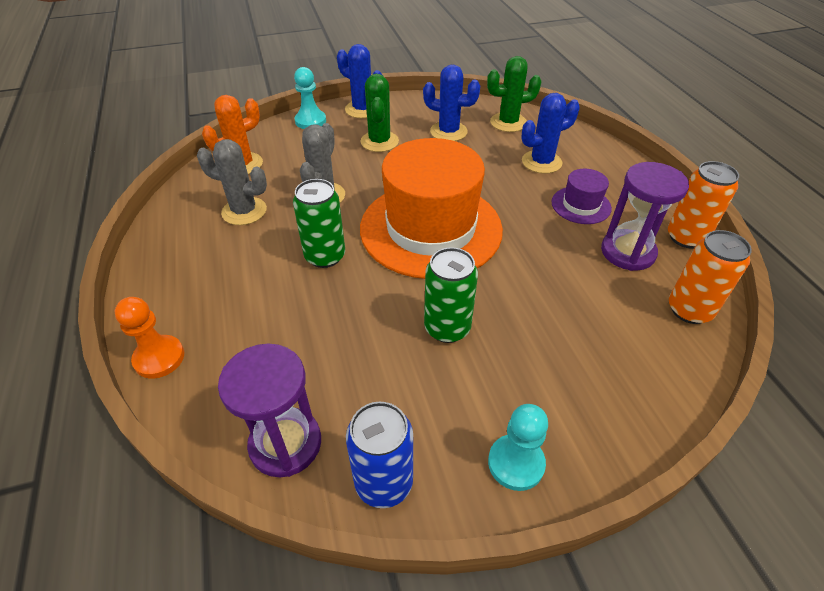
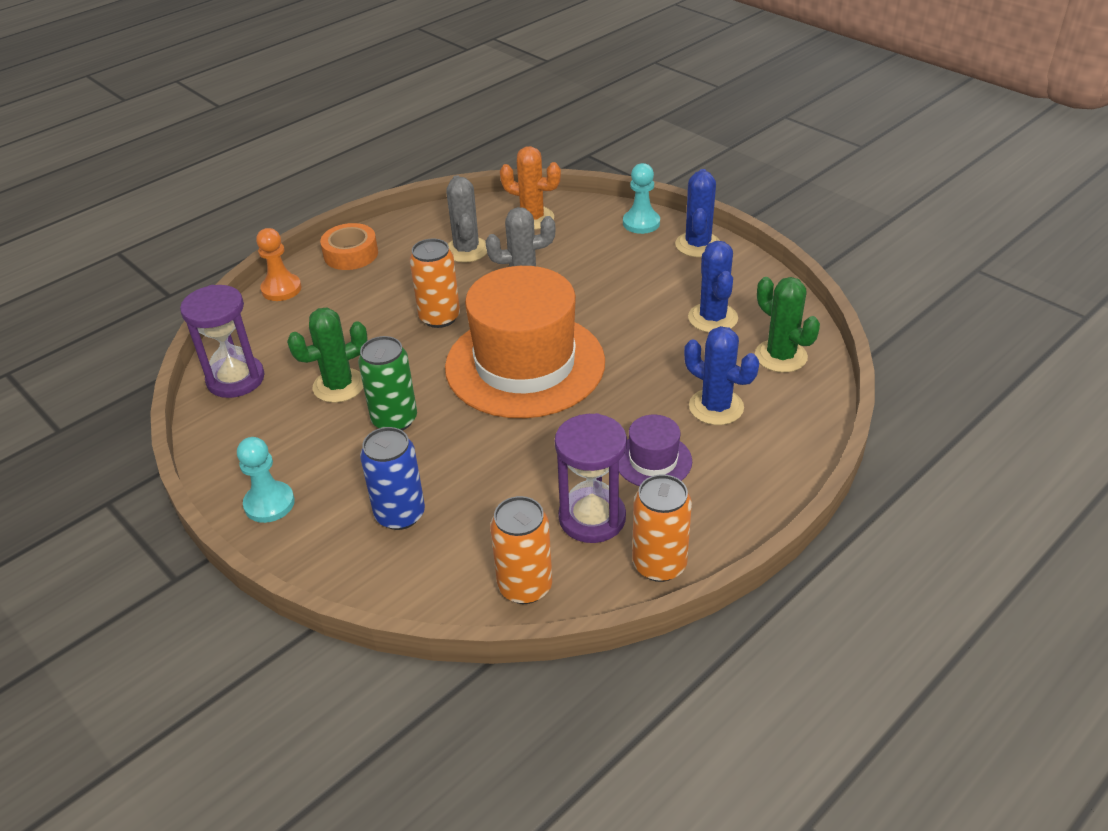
camera: 65 degrees right, 5 degrees down
(161, 286) = (351, 254): none -> orange tape
(325, 256) = (439, 317): green can -> orange can
(379, 141) = (645, 279): green cactus -> green cactus (339, 386)
(383, 483) = (223, 439): blue can -> blue can (400, 514)

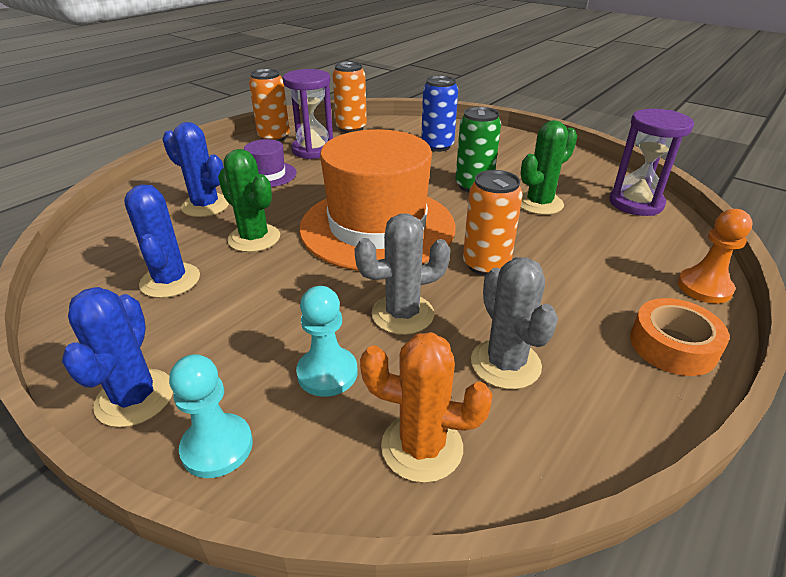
camera: 170 degrees right, 5 degrees down
(269, 503) = (525, 146): turquoise pawn -> turquoise pawn (327, 373)
(780, 356) = (119, 246): green cactus -> green cactus (254, 238)

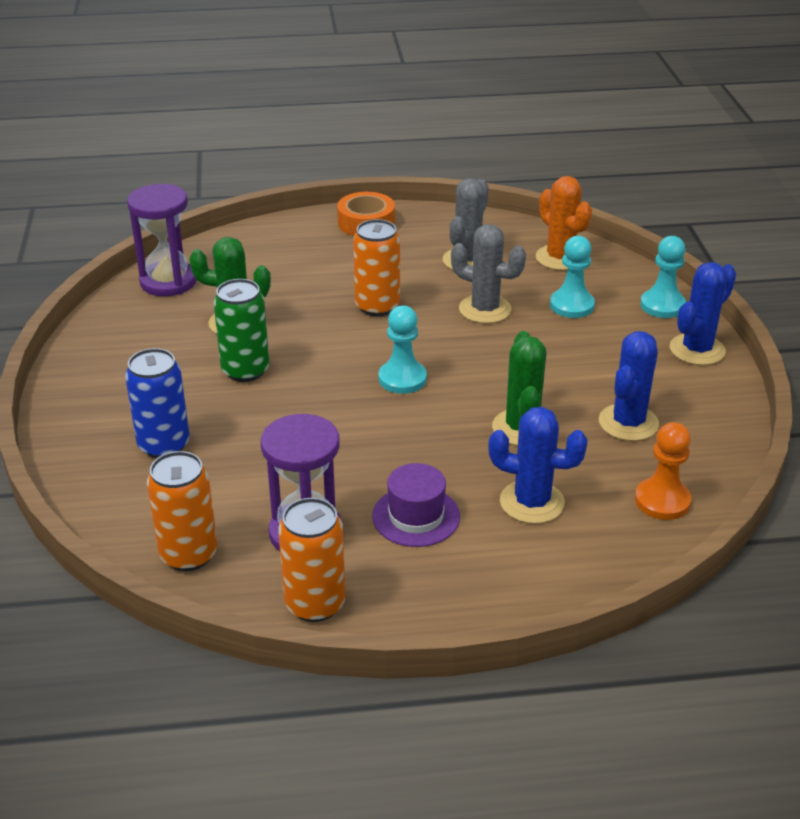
camera: 135 degrees left, 0 degrees up
(205, 206) = (532, 502): blue cactus -> blue cactus turned 60 degrees counterclockwise
(377, 227) = (402, 379): orange hat -> turquoise pawn
(704, 287) = (280, 227): orange pawn -> orange pawn (662, 501)

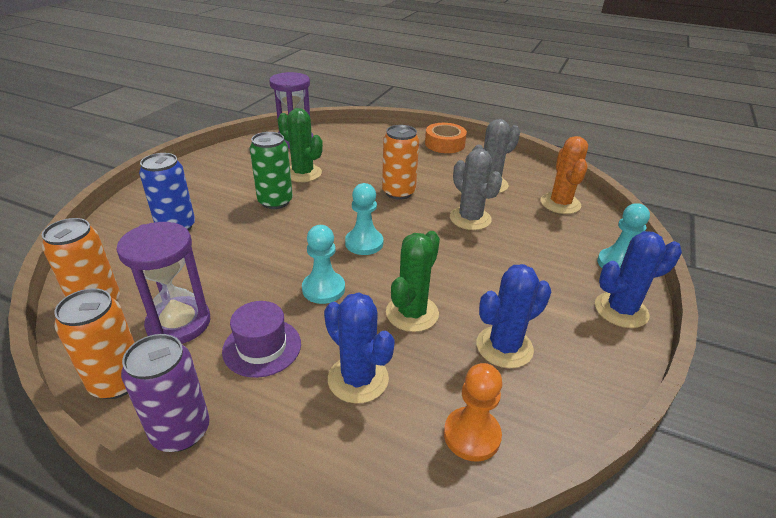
camera: 30 degrees right, 0 degrees up
(426, 608) = (181, 431): none -> purple can
(571, 305) = (539, 238): turquoise pawn -> turquoise pawn (323, 289)

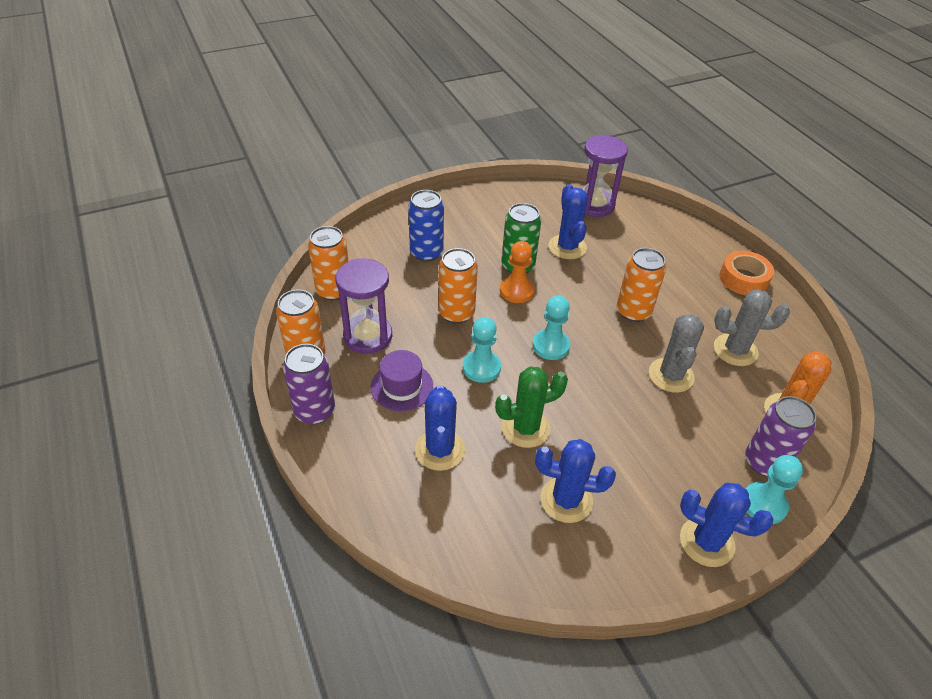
camera: 40 degrees right, 10 degrees up
(255, 259) = (456, 313): none -> orange can
(303, 173) = (567, 247): green cactus -> blue cactus
(472, 435) = (473, 538): orange pawn -> orange pawn (516, 291)
(586, 239) = (764, 462): none -> purple can

